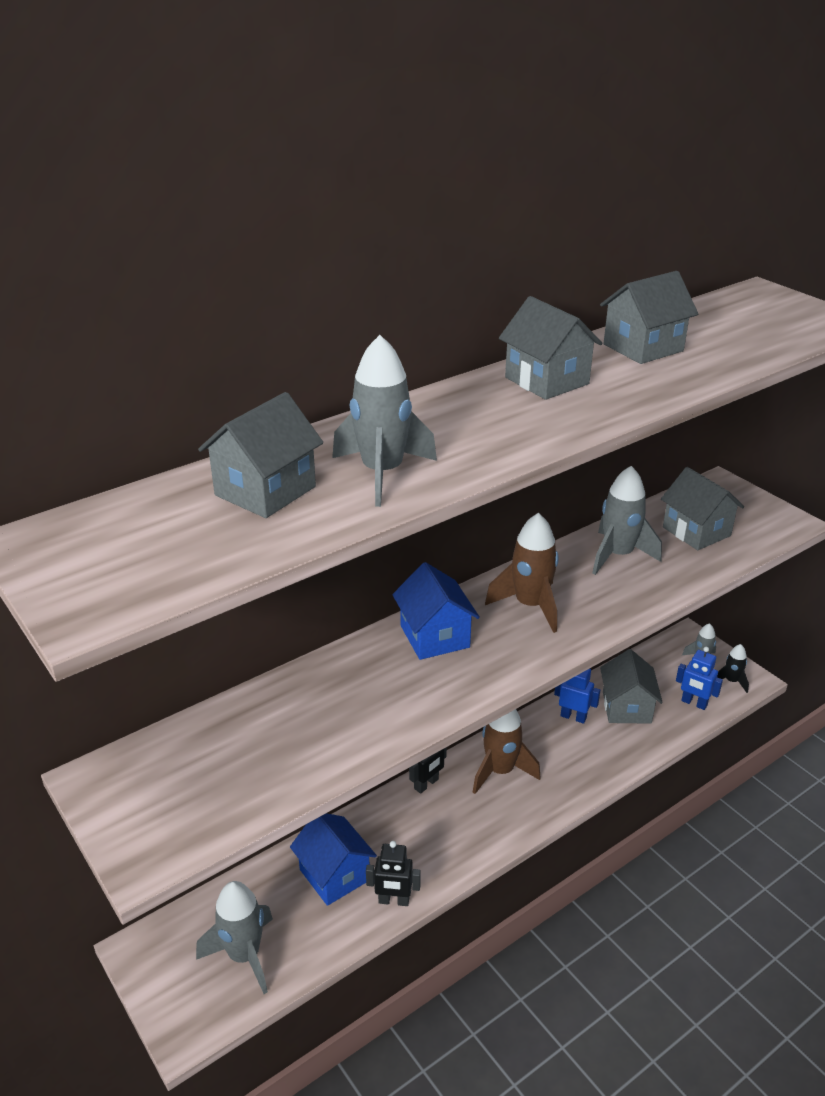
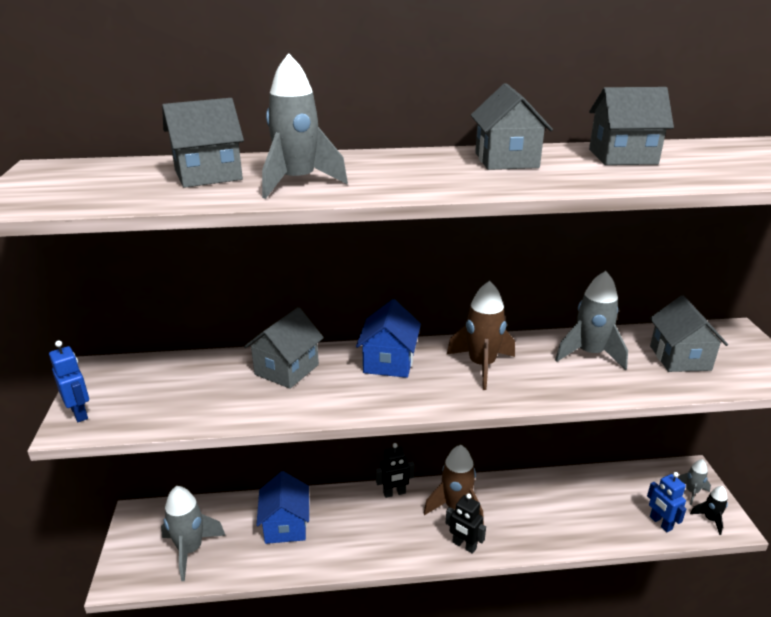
camera: 30 degrees right, 5 degrees down
(393, 901) = (310, 562): black robot -> black robot (464, 545)
(573, 717) = (543, 492): blue robot -> blue robot (80, 413)
(626, 707) = (595, 502): grey house -> grey house (287, 369)

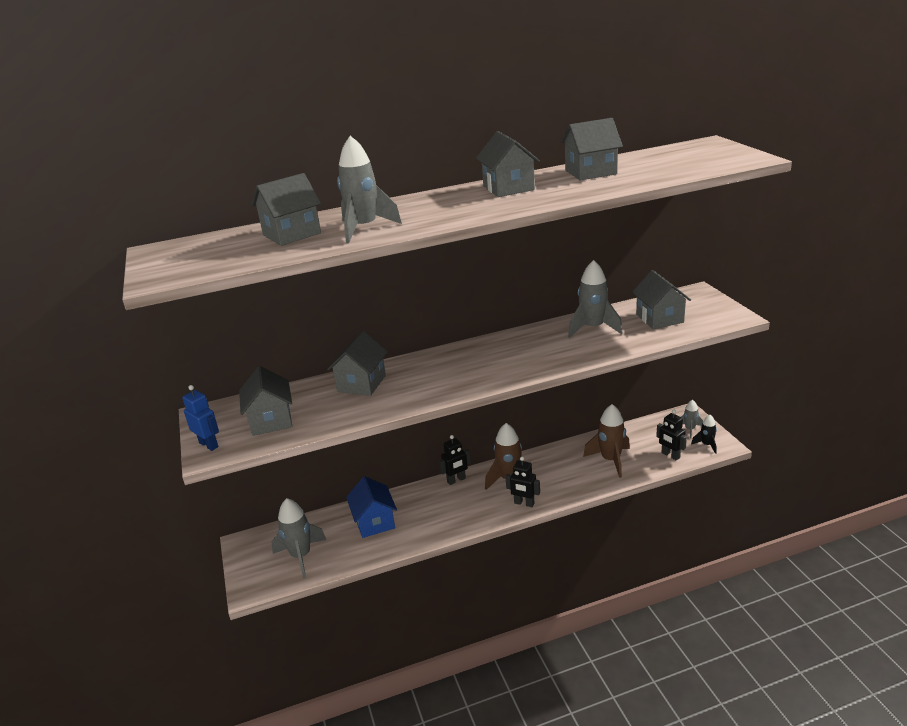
camera: 10 degrees left, 0 degrees up
(163, 396) = (271, 420): none -> grey house
(389, 362) = (441, 363): blue house -> none
(481, 365) = (513, 351): brown rocket -> brown rocket (610, 460)
(660, 523) = (670, 455): blue robot -> black robot

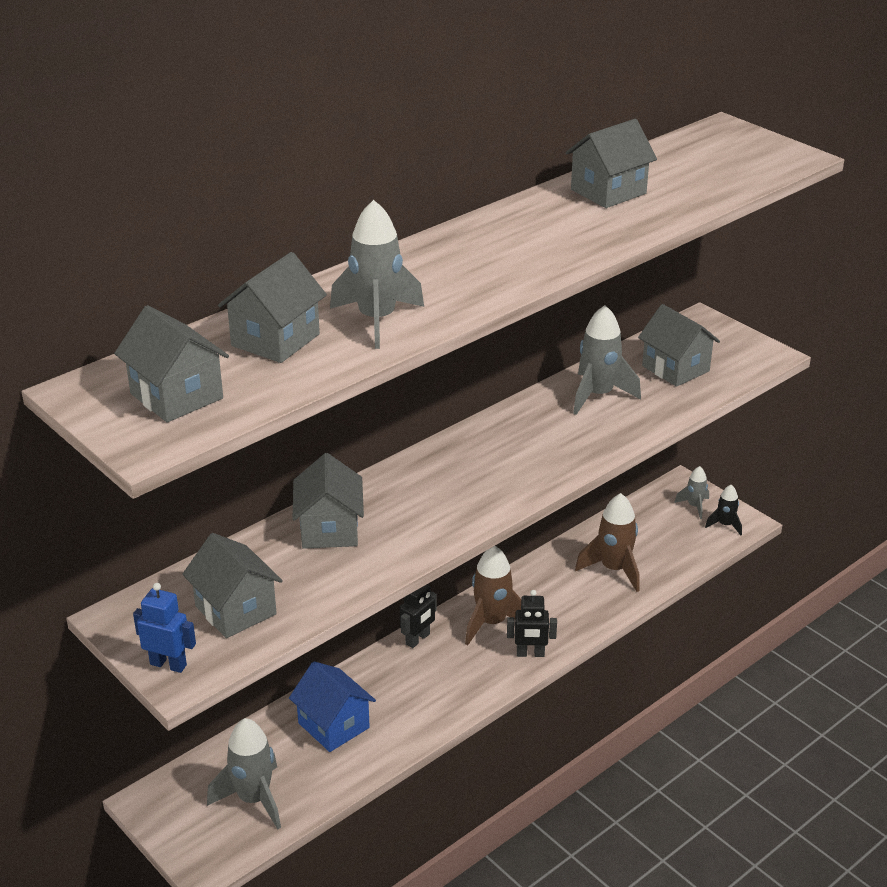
camera: 25 degrees left, 5 degrees up
(508, 188) = (518, 228): grey house -> grey house (176, 396)
(670, 455) = (686, 548): black robot -> none

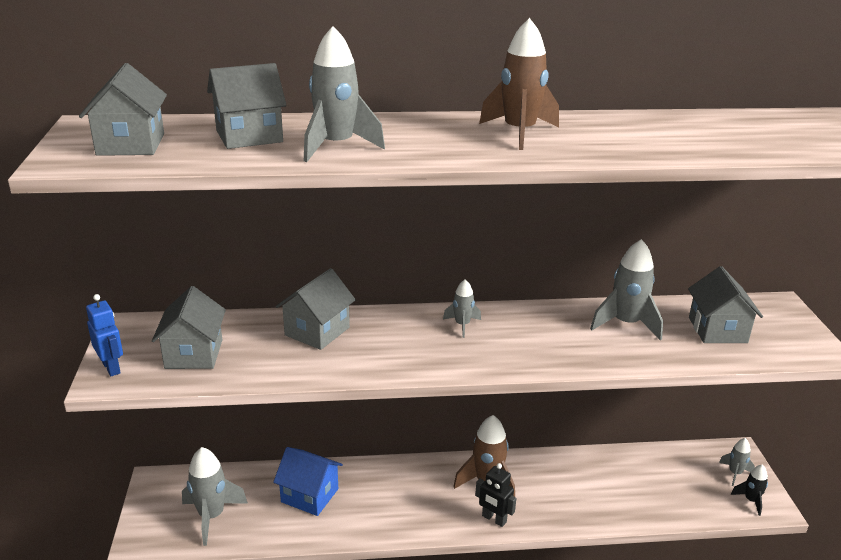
camera: 35 degrees right, 5 degrees down
(334, 725) = (310, 495): blue house -> blue house turned 60 degrees counterclockwise
(418, 639) = (423, 466): black robot -> none
(459, 460) = (462, 325): none -> grey rocket
(608, 191) = (657, 127): grey house -> none
(614, 569) = (620, 489): brown rocket -> brown rocket (519, 133)

